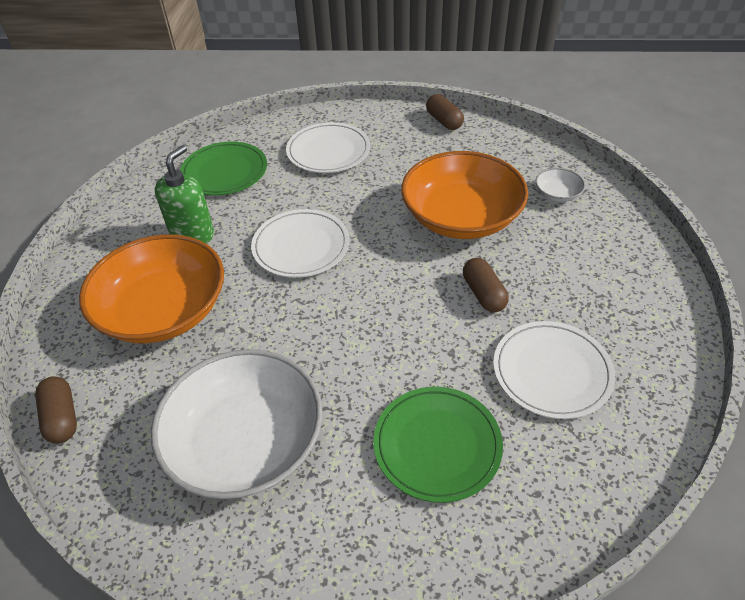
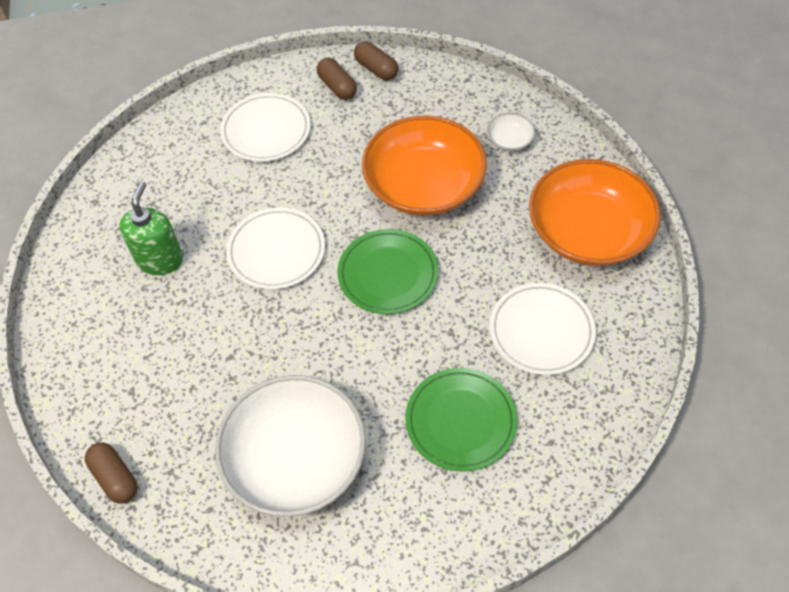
camera: 15 degrees left, 10 degrees up
(164, 310) = (165, 349): orange bowl -> orange bowl (588, 231)
(224, 172) = (163, 177): green plate -> green plate (388, 274)
(483, 294) = (465, 266): brown capsule -> brown capsule (337, 87)

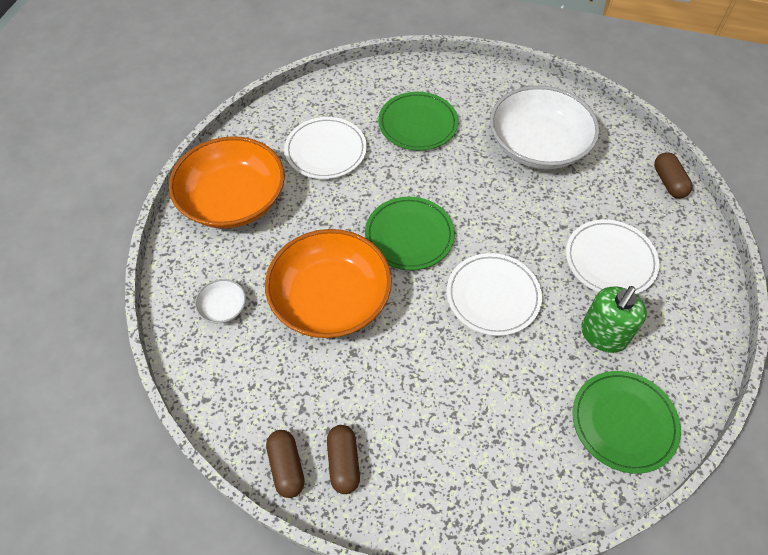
camera: 155 degrees left, 0 degrees up
(127, 197) = (623, 422): none -> green plate
(266, 130) = (449, 439): white plate -> white plate (610, 260)

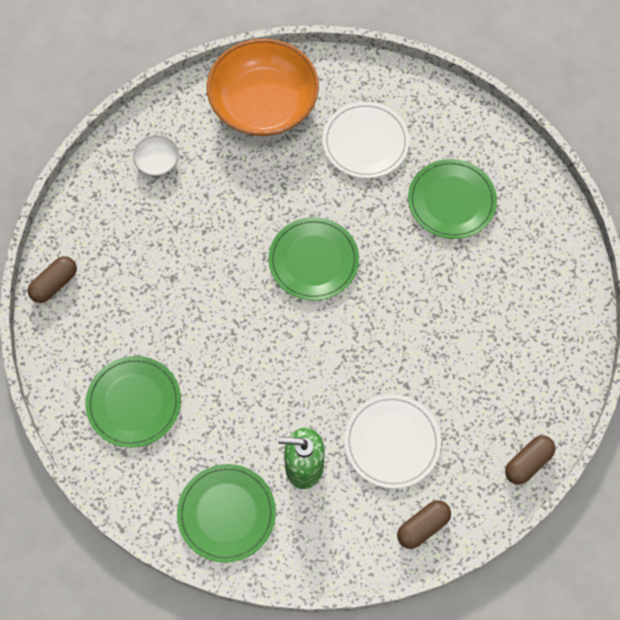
camera: 60 degrees right, 10 degrees up
(330, 299) = (211, 234): orange bowl -> none
(343, 463) = (78, 320): brown capsule -> brown capsule (422, 526)
(465, 452) = (134, 403): none -> green plate
(493, 296) = (291, 359): white plate -> none
(538, 145) = (496, 321): white bowl -> none

